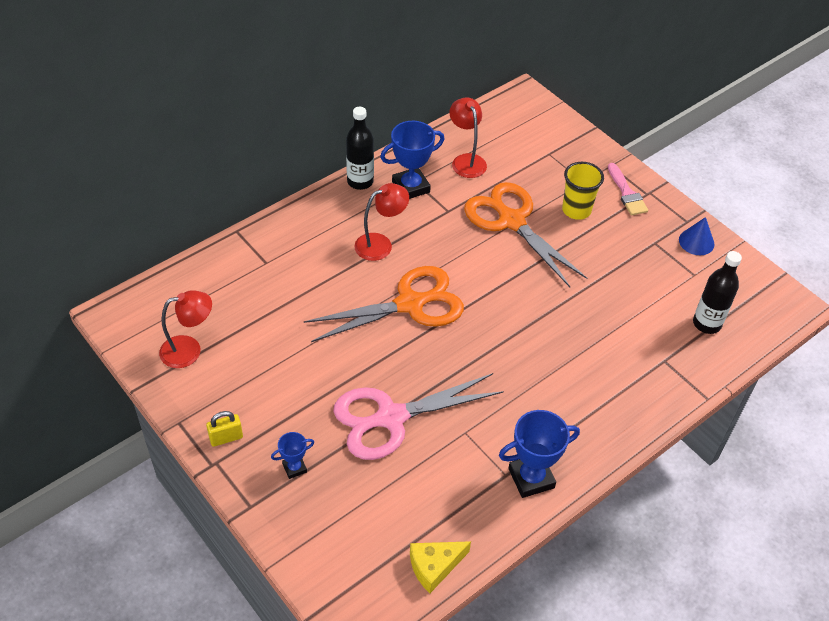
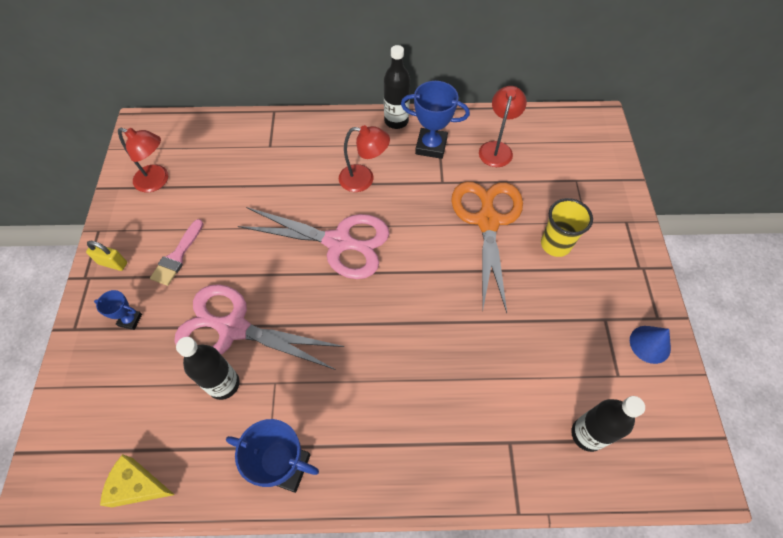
camera: 40 degrees right, 10 degrees up
(409, 304) = (338, 242): orange scissors -> pink scissors
(426, 459) = (224, 384): none -> black bottle
(626, 193) = (619, 255): pink brush -> pink brush (177, 256)

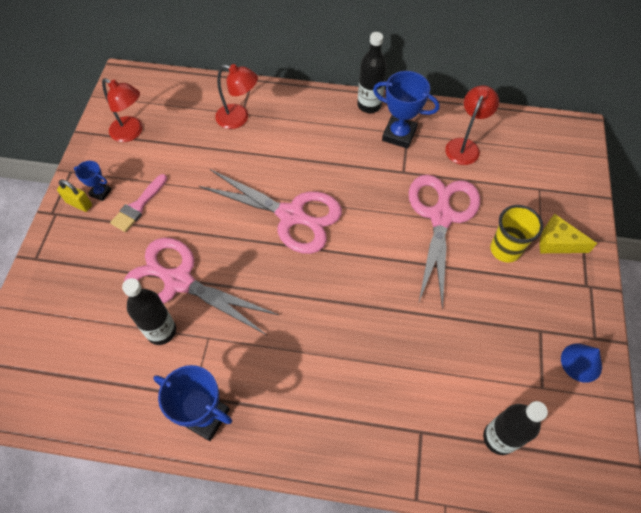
camera: 10 degrees right, 0 degrees up
(130, 320) = (86, 258): blue trophy -> blue trophy (100, 192)
(137, 486) = (70, 409): yellow cheese -> yellow cheese (557, 242)
(364, 179) = (327, 158): red lamp -> red lamp (239, 118)
(487, 221) = (441, 217): orange scissors -> pink scissors

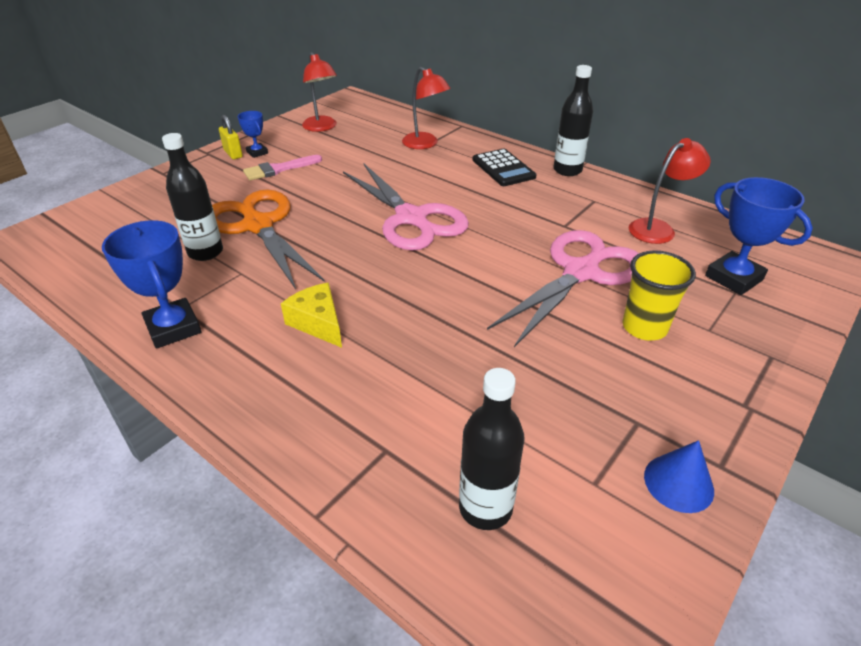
camera: 30 degrees right, 20 degrees down
(179, 281) = (258, 226): pink scissors -> orange scissors
(321, 123) = (503, 168): none -> black calculator
(399, 135) = (583, 198): blue trophy -> blue trophy (733, 278)
(557, 242) = (727, 347): yellow cheese -> yellow cheese (318, 323)

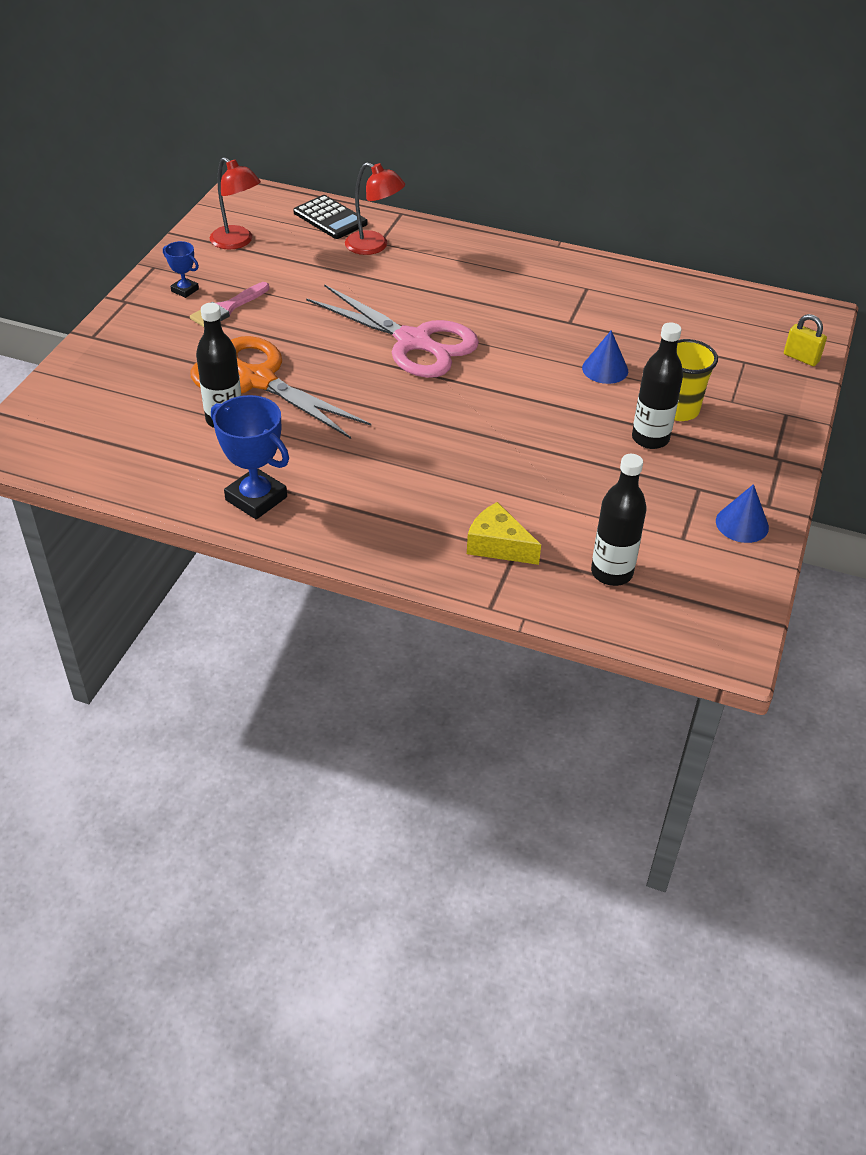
camera: 20 degrees left, 5 degrees up
(233, 154) = (156, 296): yellow padlock -> yellow padlock (801, 358)
(318, 323) = (390, 465): yellow cheese -> yellow cheese (498, 545)
(503, 168) = (477, 264): black calculator -> black calculator (330, 218)
(567, 170) = (545, 255): black bottle -> black bottle (650, 438)
(580, 272) = (605, 369): pink scissors -> blue cone
(658, 228) = (659, 309): red lamp -> none
(733, 278) = (740, 348): blue trophy -> none

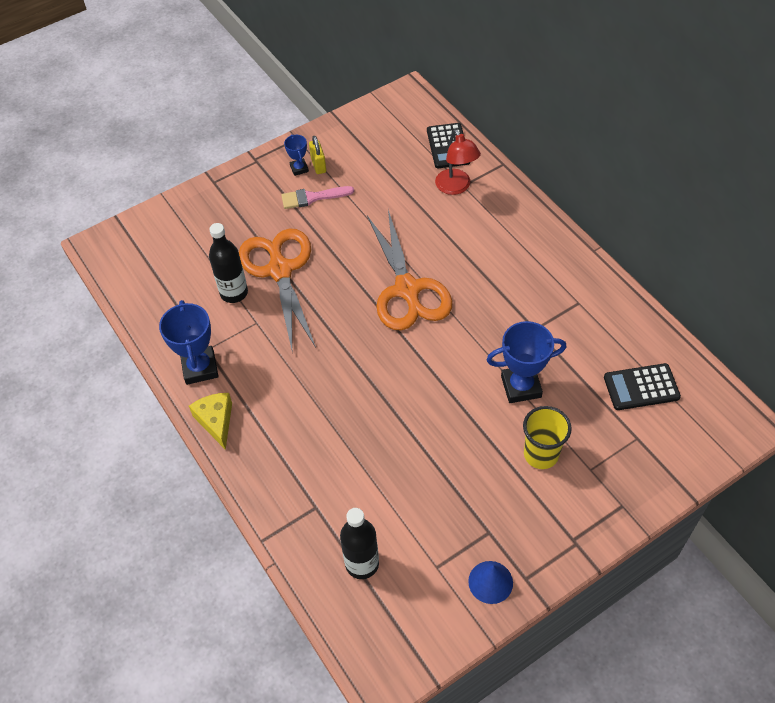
camera: 40 degrees right, 10 degrees up
(237, 242) = (367, 140): red lamp -> none
(413, 342) = (407, 289): pink scissors -> orange scissors
(498, 545) = (310, 495): yellow cheese -> yellow cheese (216, 421)
(605, 369) = (521, 386): blue cone -> blue trophy
(650, 438) = (495, 468): black bottle -> none
(707, 325) = (641, 387): none -> black calculator
(801, 358) = (688, 460): yellow padlock -> yellow padlock (318, 165)

